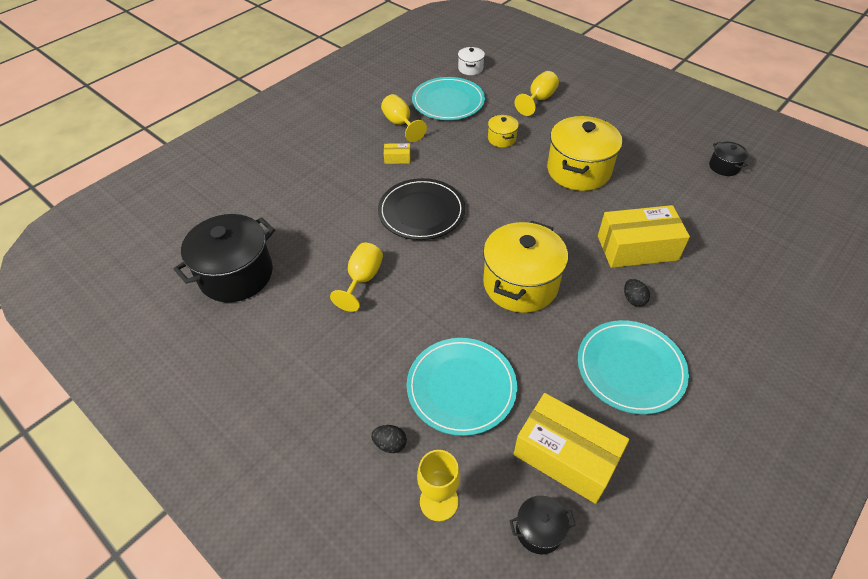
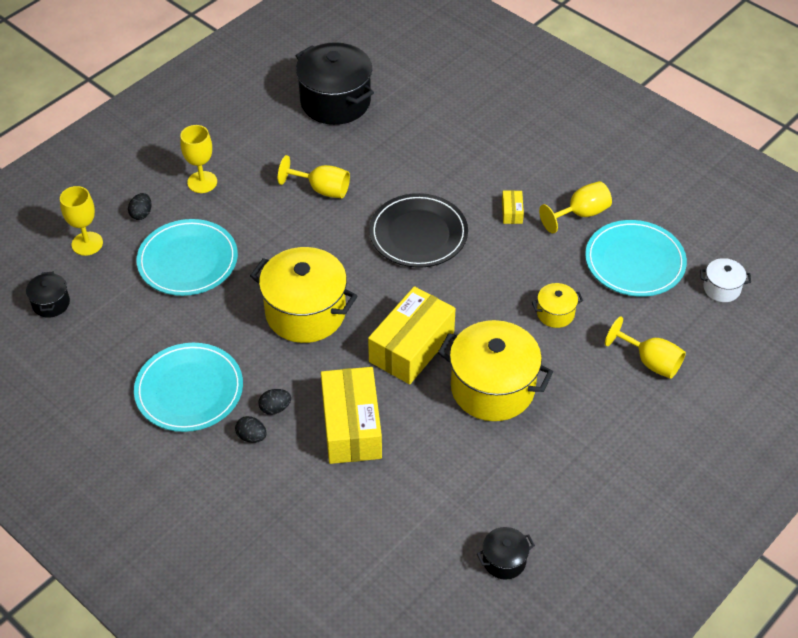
camera: 90 degrees right, 0 degrees up
(342, 385) = (202, 182): none -> yellow goblet
(565, 456) = (108, 328): yellow box -> yellow box (411, 347)
(669, 314) = (251, 437): none -> black egg

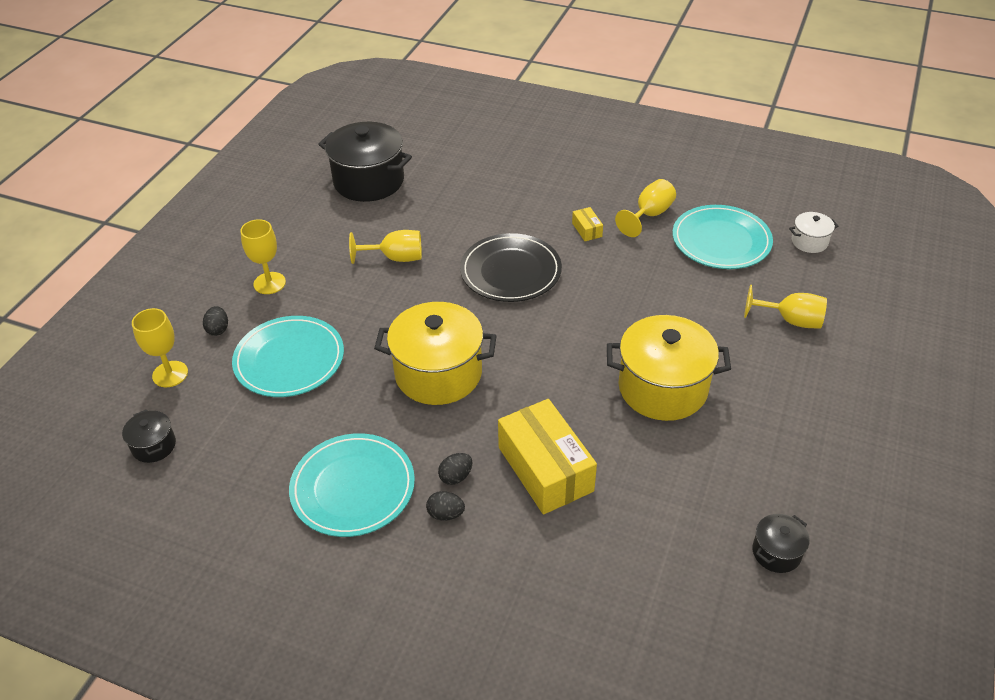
camera: 20 degrees left, 5 degrees down
(411, 347) = (562, 374): yellow box -> none
(555, 313) = (679, 304): yellow pot -> none

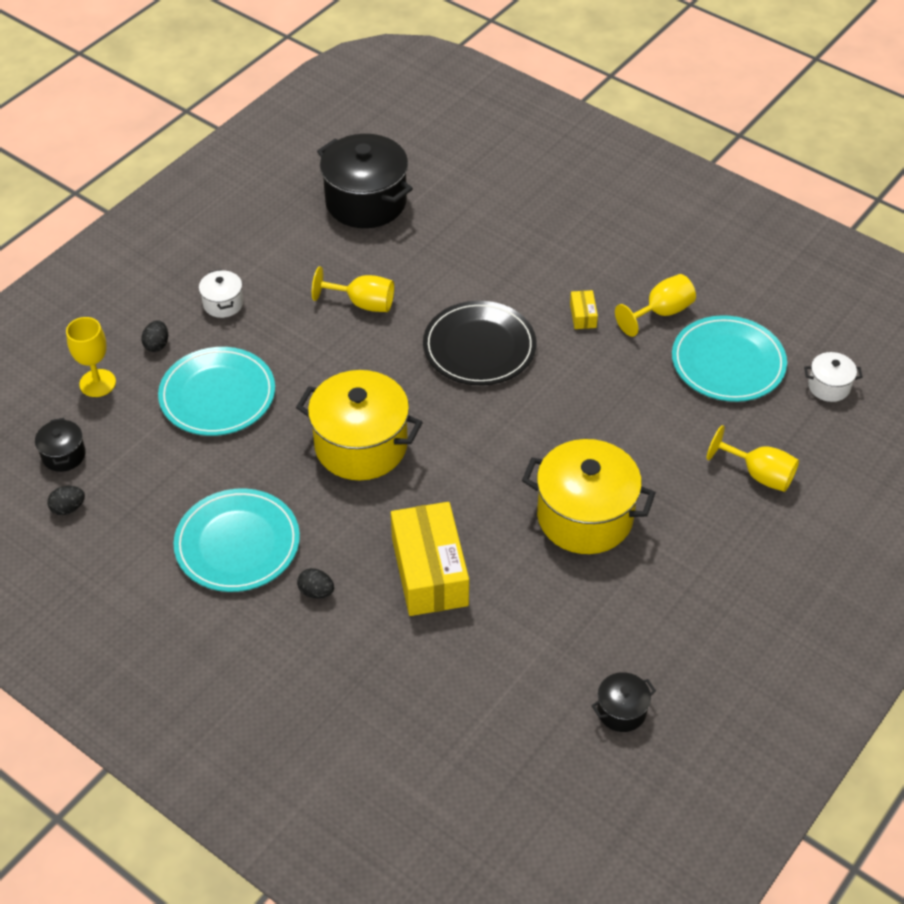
camera: 15 degrees right, 5 degrees up
(269, 283) = (223, 304): yellow goblet -> white pot
(456, 477) = (339, 557): black egg -> black egg (68, 508)

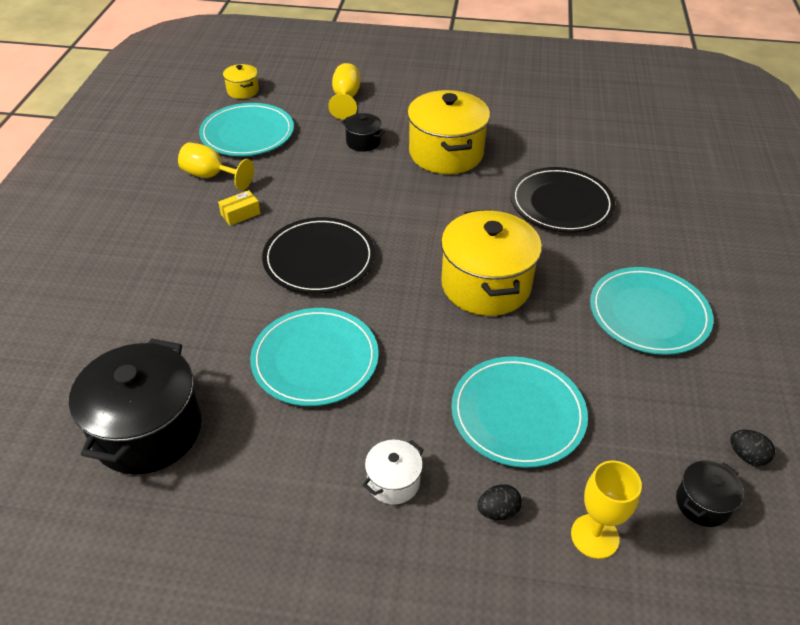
camera: 120 degrees left, 5 degrees down
(316, 592) = (638, 250): black egg -> none
(363, 303) = (315, 359): yellow goblet -> turquoise plate
(429, 571) = (561, 203): yellow box -> black plate
(621, 711) = (570, 102): black pot -> black pot (363, 142)
(829, 386) = (243, 91): white pot -> yellow pot

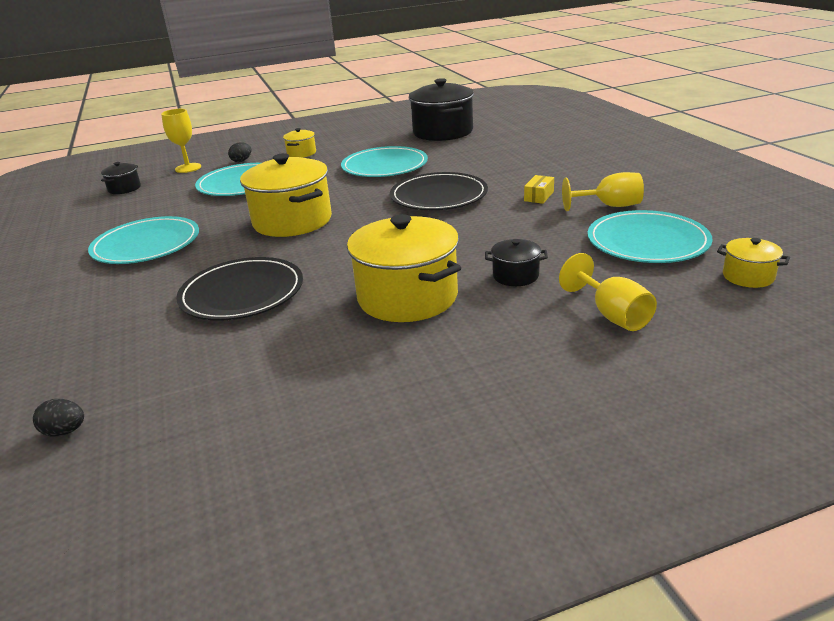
camera: 155 degrees right, 15 degrees down
(393, 482) = (301, 153): white pot -> yellow pot
(747, 456) = (89, 208): black egg -> black egg (65, 432)

